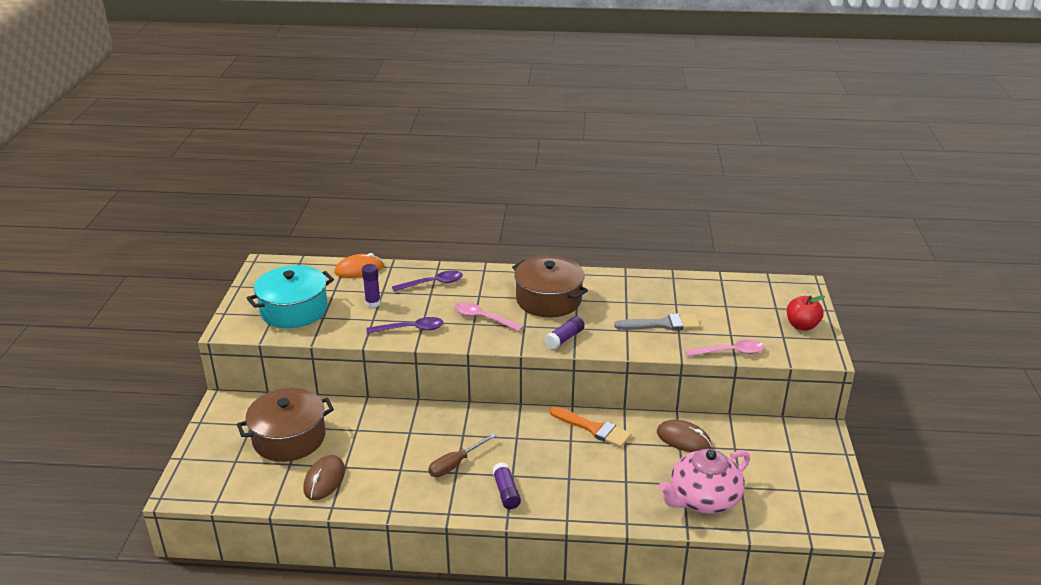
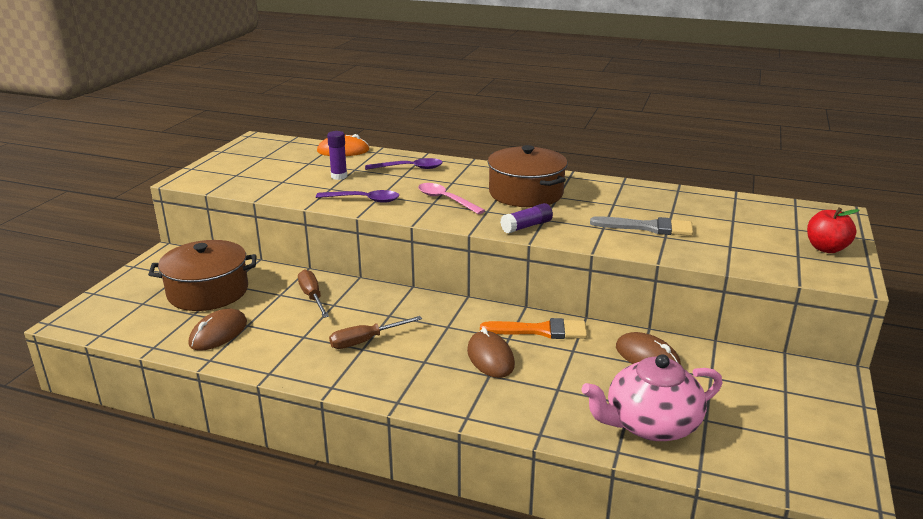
camera: 15 degrees right, 5 degrees down
(294, 310) = (258, 173): turquoise pot -> none
(387, 427) = (312, 297): none -> brown screwdriver
(506, 492) = (408, 377): purple glue stick -> none
(563, 462) = (490, 358): none -> brown mouse
(593, 428) = (540, 331): orange brush -> orange brush turned 45 degrees counterclockwise
(730, 352) = (723, 261): pink spoon -> none

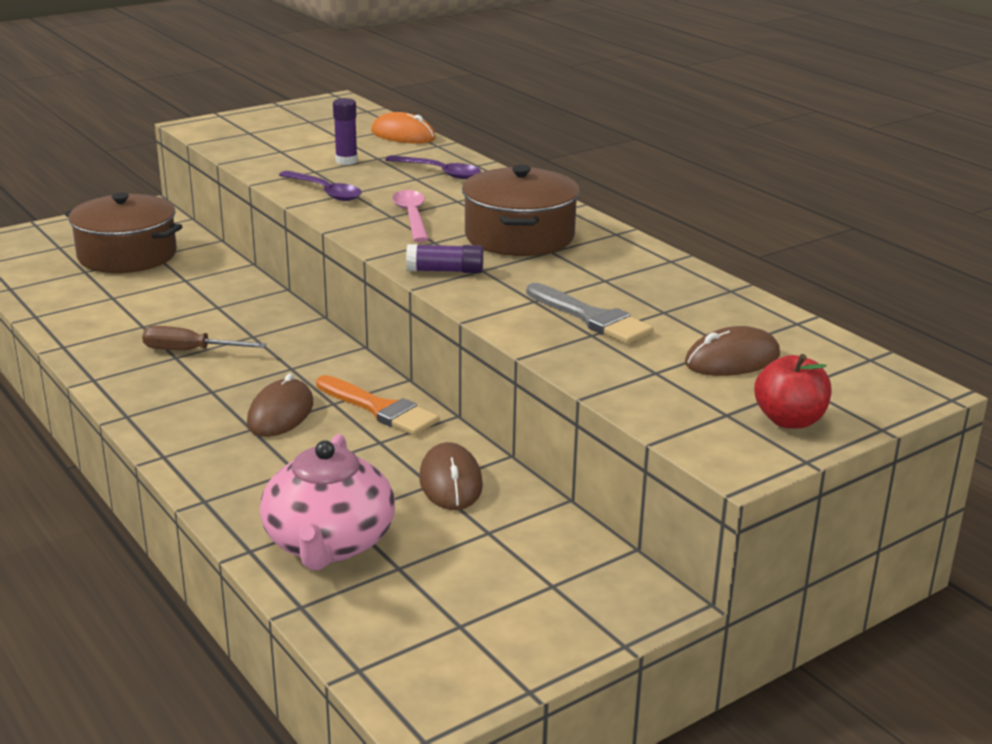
camera: 35 degrees right, 0 degrees up
(218, 333) = (77, 296): brown mouse -> brown mouse (732, 359)
(312, 297) = (210, 292): brown screwdriver -> none
(650, 424) = (329, 543): pink teapot -> pink teapot turned 105 degrees counterclockwise

